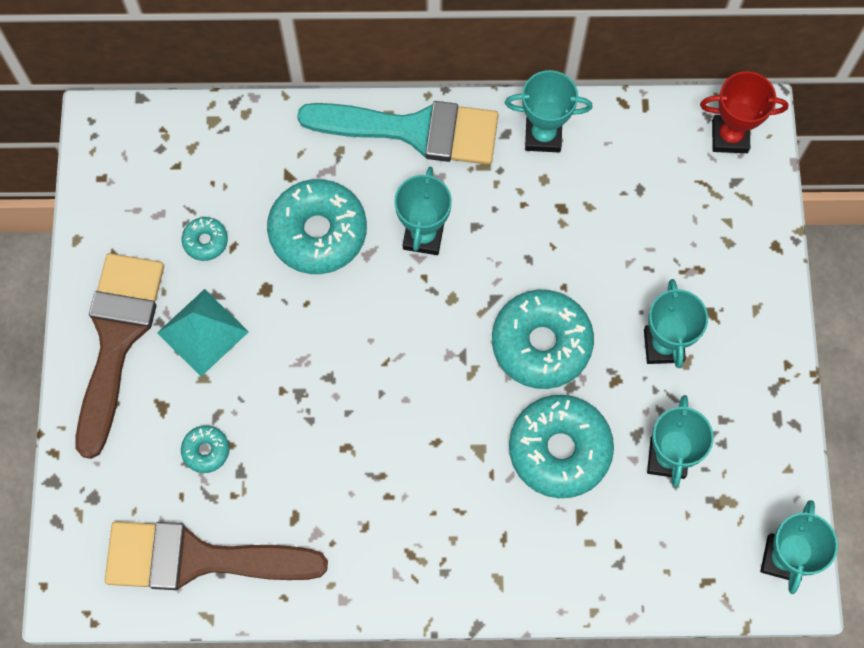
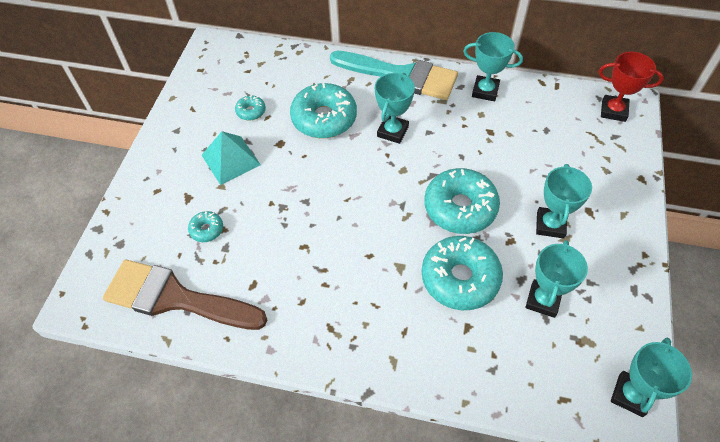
camera: 15 degrees right, 15 degrees down
(117, 338) = (174, 154): brown brush -> none

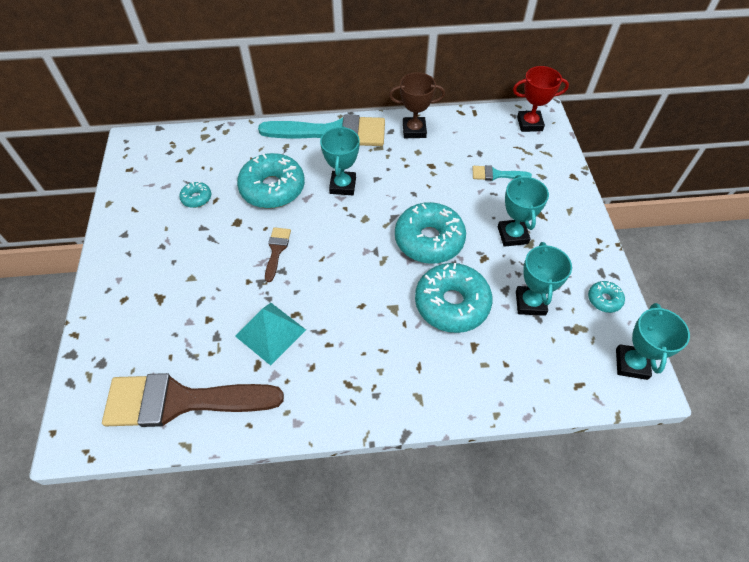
camera: 20 degrees left, 0 degrees up
(207, 229) = (191, 324): turquoise donut -> turquoise donut (604, 299)
(230, 160) = (192, 250): turquoise pyramid -> turquoise pyramid (270, 333)
(307, 180) = (276, 250): none -> brown brush
(485, 91) = (414, 130): turquoise trophy -> brown trophy
(556, 157) = (496, 174): none -> turquoise brush

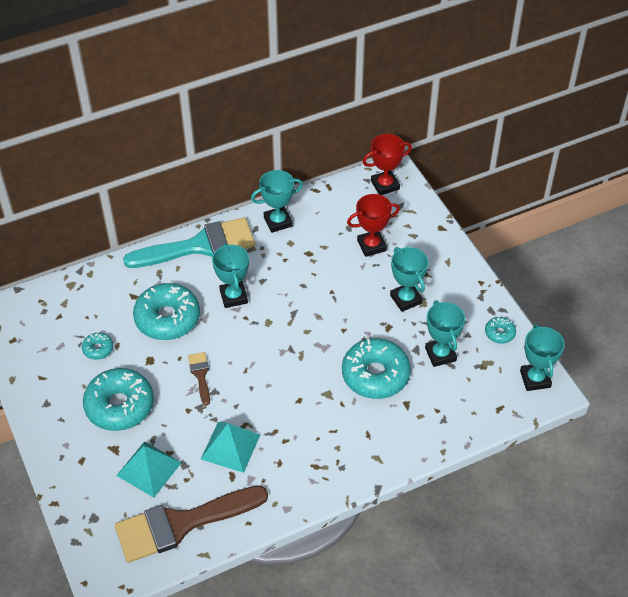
camera: 20 degrees left, 5 degrees down
(180, 329) = (149, 469): none -> turquoise pyramid
(414, 130) = (278, 222): brown trophy -> turquoise trophy
(429, 240) = (334, 325): turquoise donut -> turquoise donut (119, 405)
(496, 174) = (371, 245): turquoise brush -> red trophy

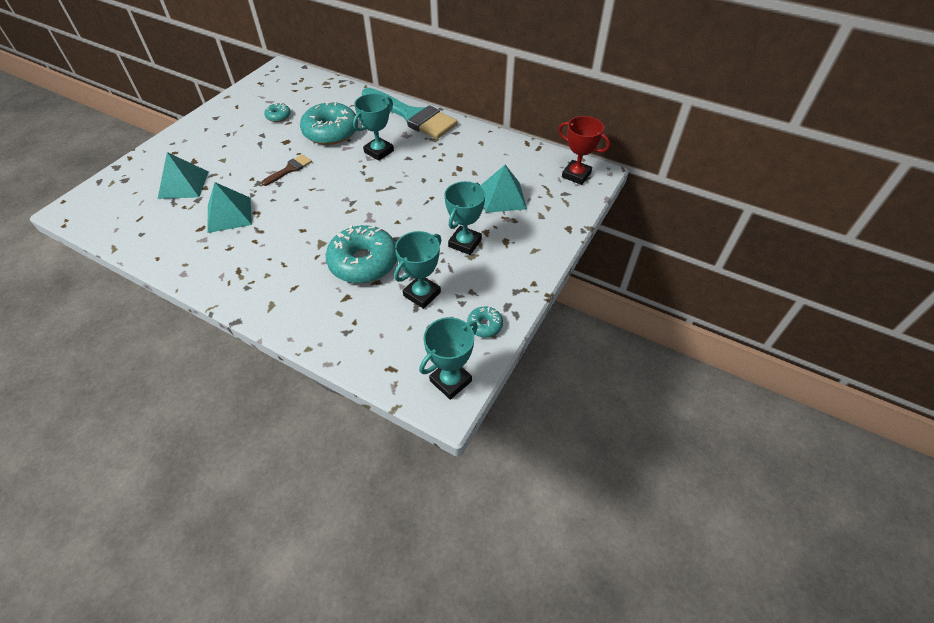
camera: 55 degrees right, 0 degrees up
(119, 405) = (234, 147): turquoise donut -> none
(181, 524) = (138, 223): brown brush -> none
(278, 222) = (474, 139): turquoise trophy -> none
(371, 245) = (503, 197): red trophy -> turquoise pyramid

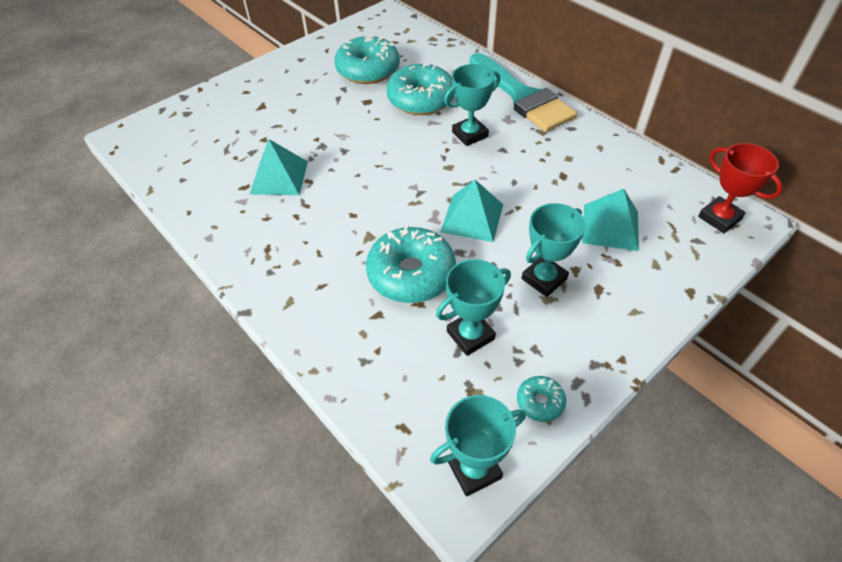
camera: 20 degrees right, 0 degrees up
(183, 184) = (243, 131): turquoise pyramid -> turquoise pyramid (472, 218)
(278, 116) = (368, 70): turquoise donut -> turquoise donut, size x2.16
(289, 169) = (361, 136): brown brush -> none

